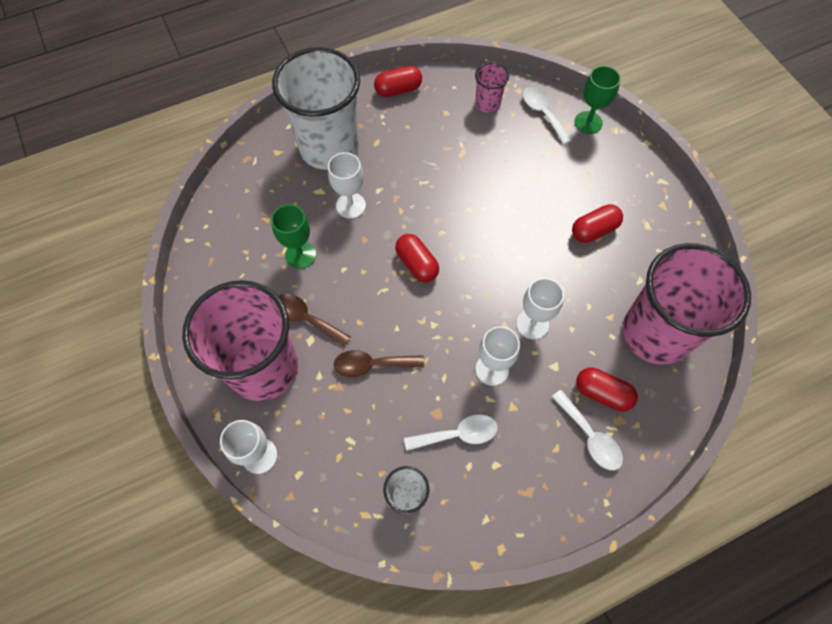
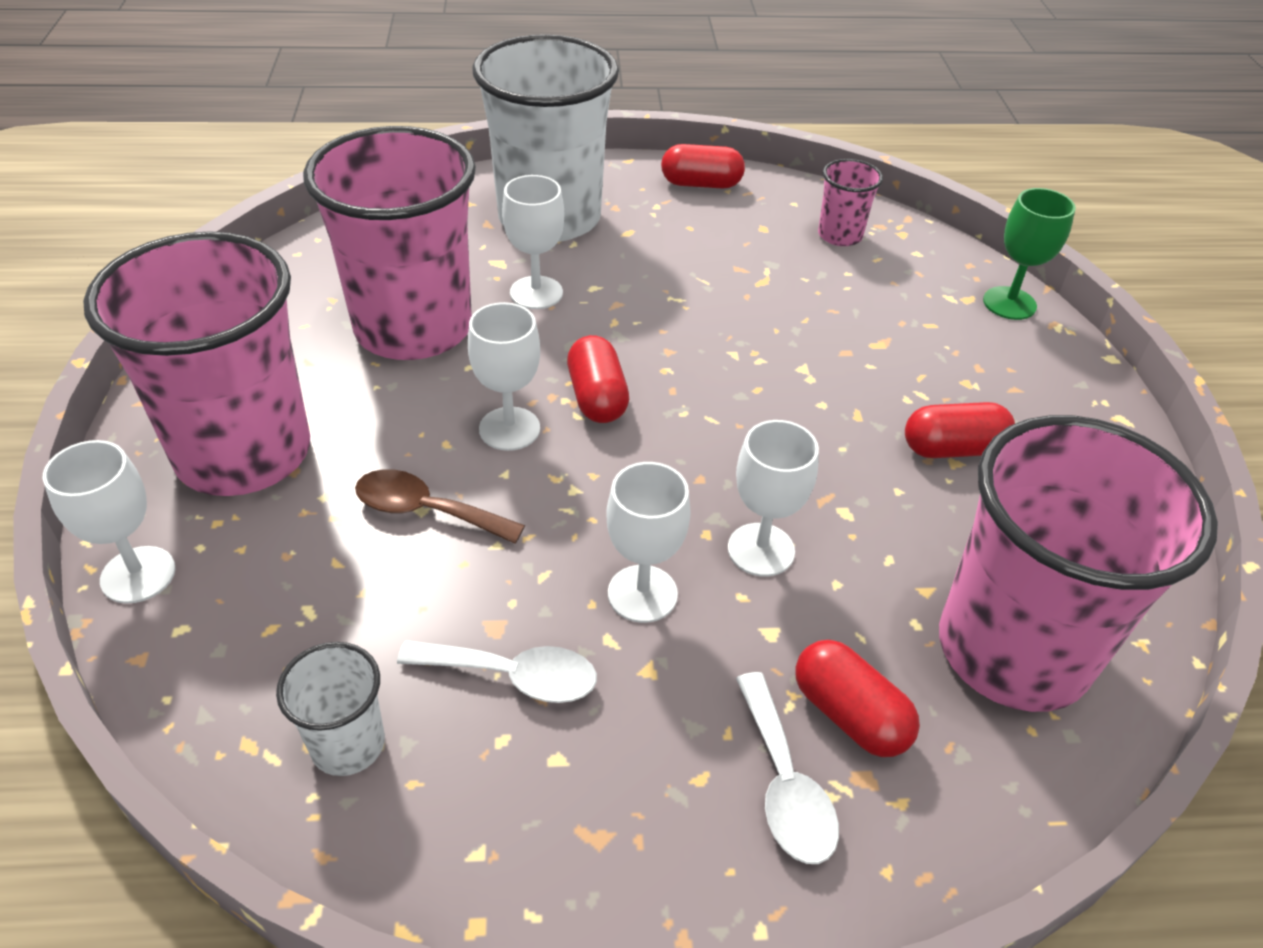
camera: 20 degrees right, 20 degrees down
(300, 255) = (413, 328): green goblet -> pink cup
(306, 318) = (361, 410): brown spoon -> none
(384, 301) = (509, 429): none -> white goblet
(542, 113) = (931, 271): white spoon -> none

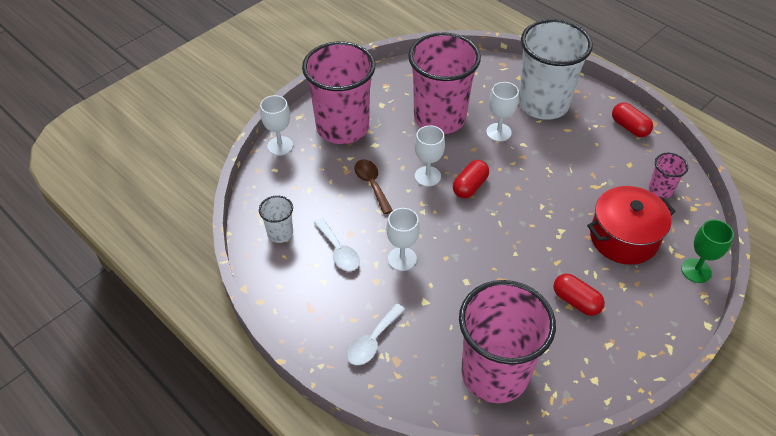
camera: 50 degrees right, 5 degrees up
(761, 550) = (456, 276): white goblet -> none
(849, 714) = (416, 342): red capsule -> none
(885, 322) = (623, 238): none -> red pot

